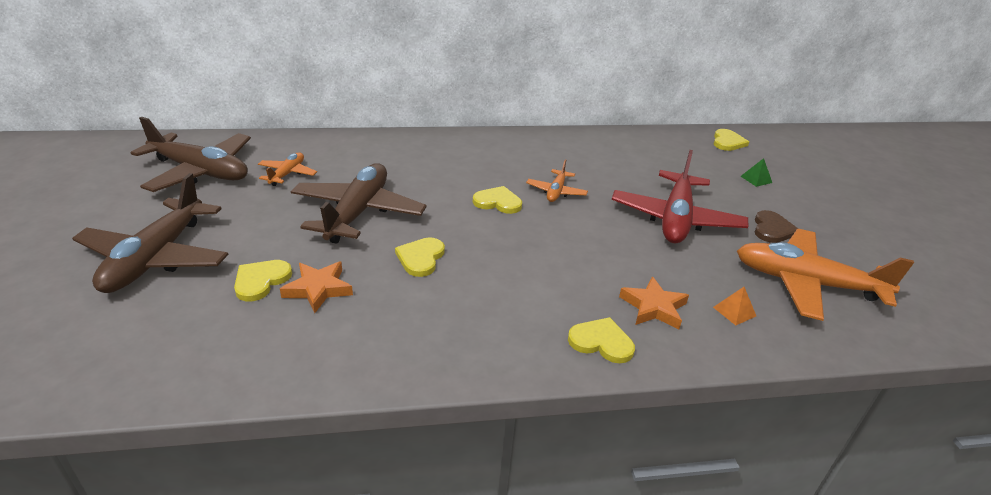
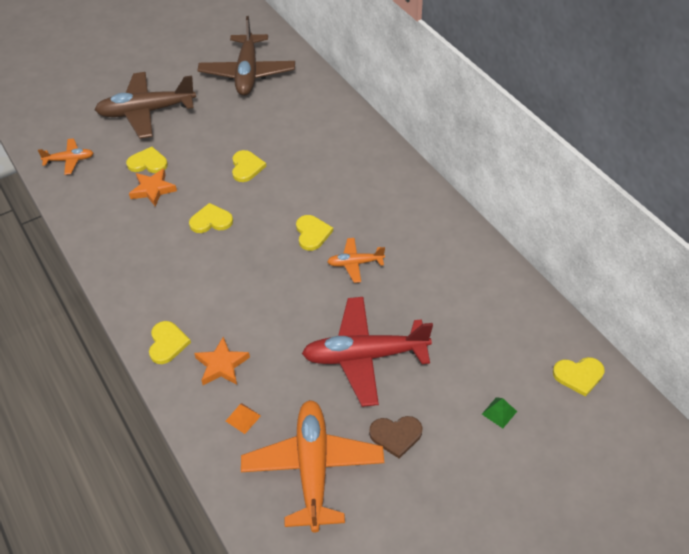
camera: 70 degrees right, 15 degrees up
(287, 174) = (273, 111): orange plane -> orange plane (69, 160)
(358, 213) = (246, 167): brown plane -> yellow heart

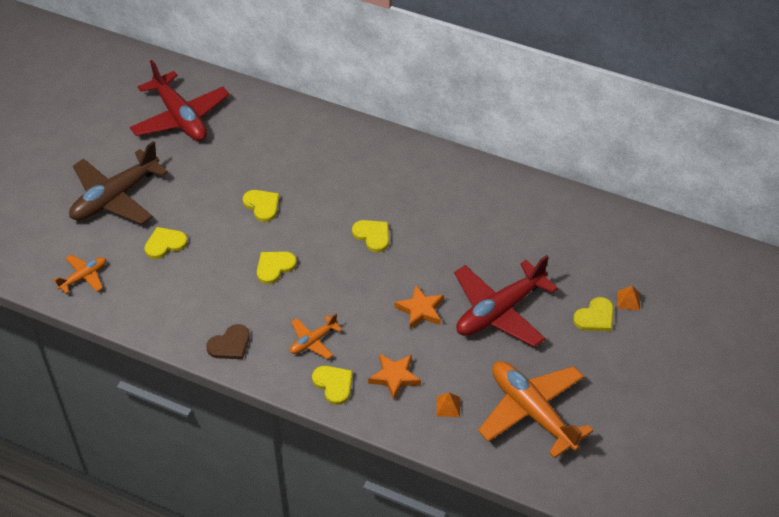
camera: 35 degrees left, 0 degrees up
(153, 190) = (194, 265): orange star -> orange star (420, 310)
(247, 73) = (180, 117): brown plane -> red plane
(355, 263) = (429, 243): orange plane -> orange plane (313, 341)
(396, 435) = (571, 356): brown heart -> brown heart (230, 344)
(499, 412) = (628, 300): green pyramid -> orange pyramid
(578, 375) = (661, 245): yellow heart -> yellow heart (595, 317)

